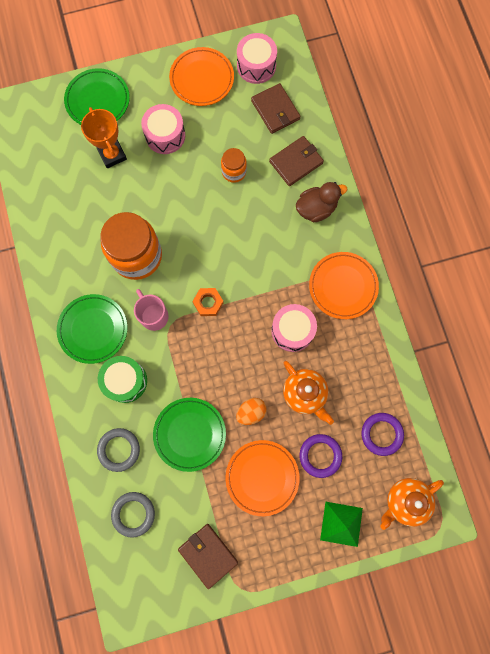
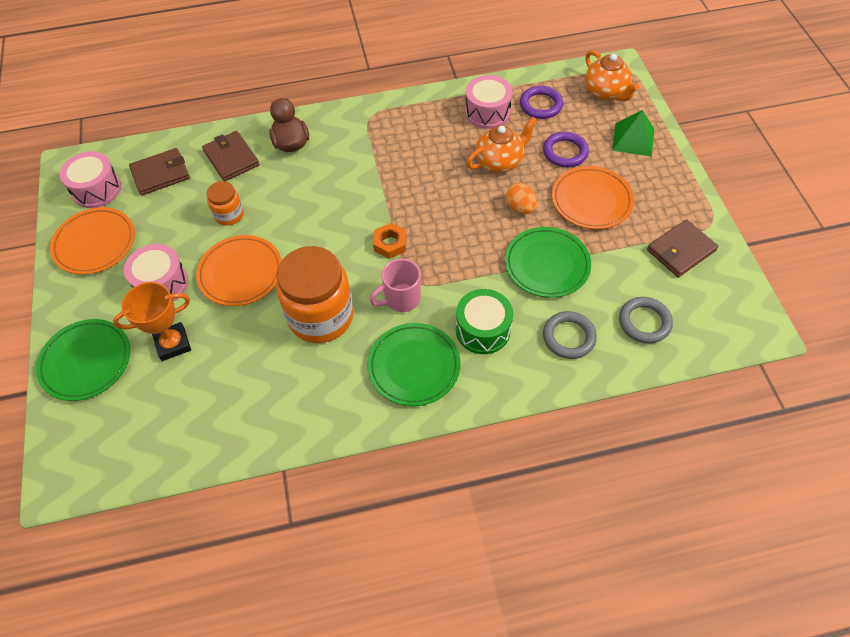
camera: 85 degrees left, 20 degrees down
(292, 330) = (429, 169): pink drum -> pink drum (487, 112)
(343, 286) = (383, 126): orange plate -> orange plate (240, 273)

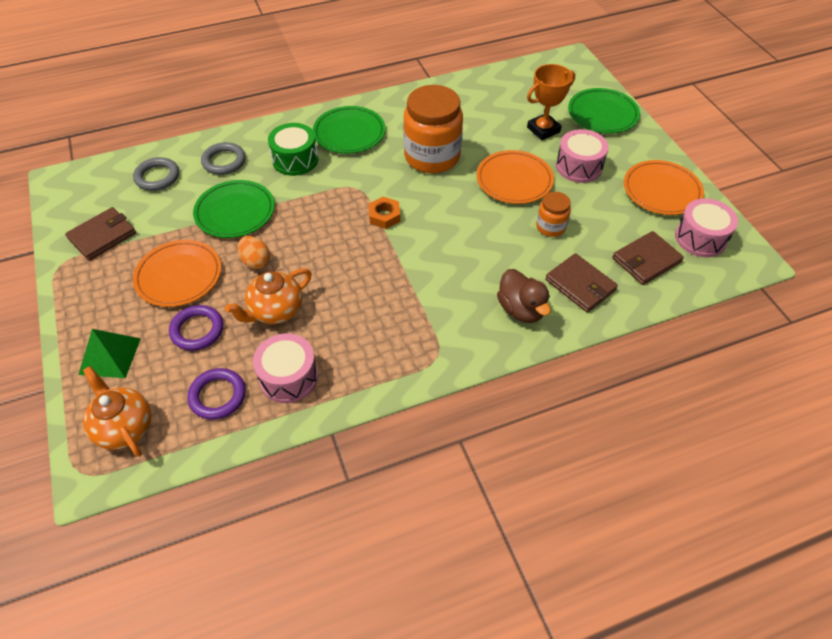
camera: 170 degrees right, 5 degrees down
(401, 299) = (367, 174): pink mug -> none

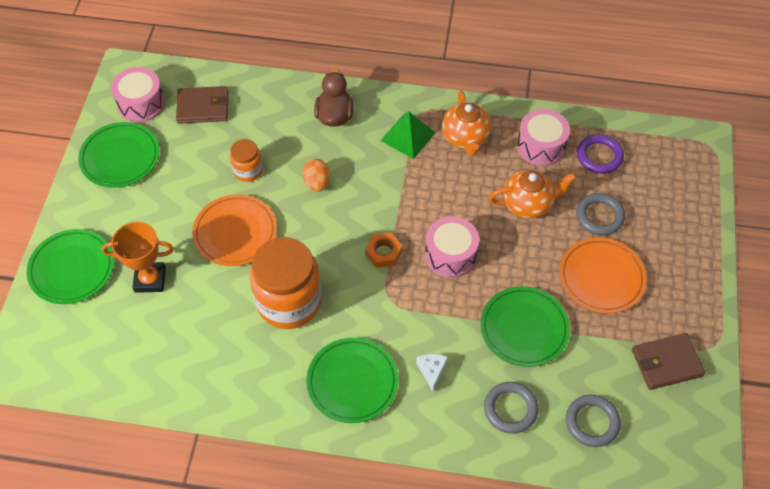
camera: 150 degrees left, 5 degrees up
(110, 356) = (678, 226): green pyramid -> green pyramid (408, 136)
(124, 427) = (674, 164): orange teapot -> orange teapot (465, 138)
(197, 330) = (599, 216): purple ring -> grey ring
(256, 261) = (526, 260): orange egg -> orange egg (317, 183)
(295, 160) = (432, 371): green drum -> white cheese
(579, 166) = (162, 218): pink drum -> pink drum (450, 255)
(580, 285) = (273, 112): brown wallet -> none
(661, 191) = (120, 157): orange plate -> green plate

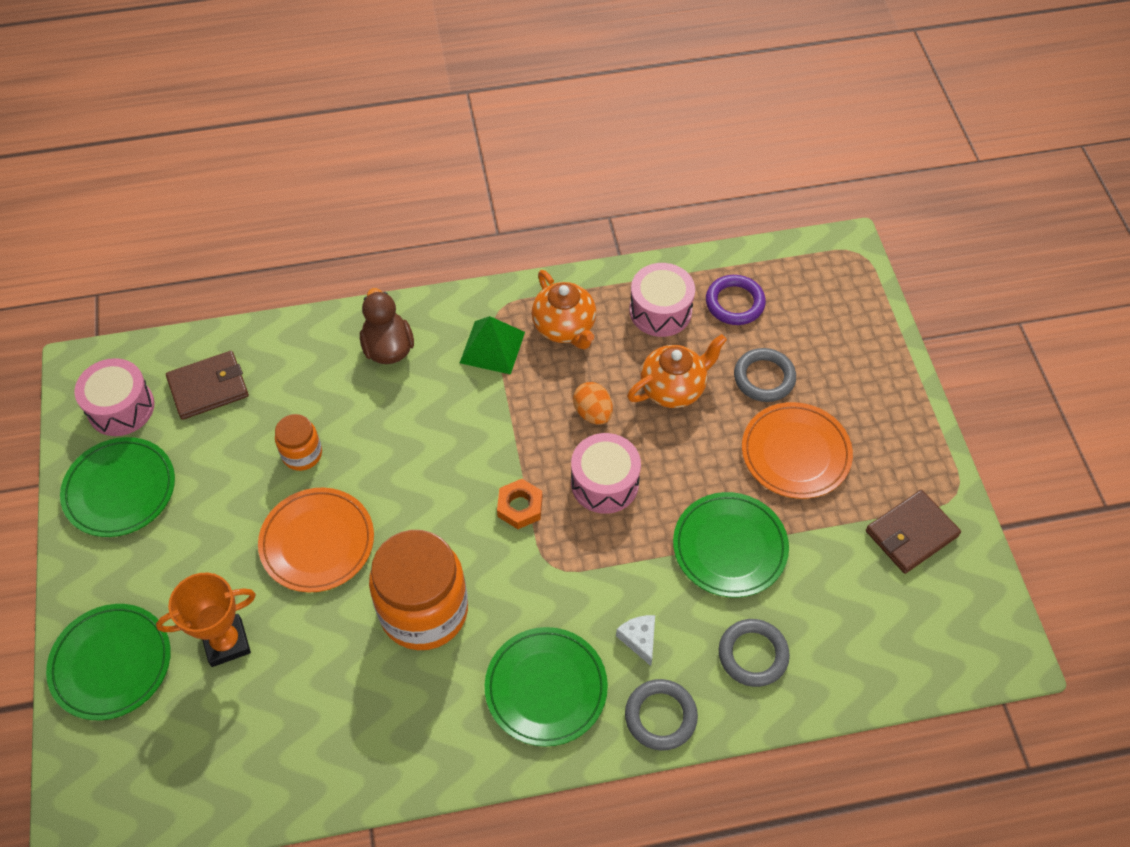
camera: 20 degrees left, 0 degrees up
(317, 183) = (399, 443): orange egg -> orange egg (593, 413)
(592, 422) = (855, 637): grey ring -> grey ring (660, 716)

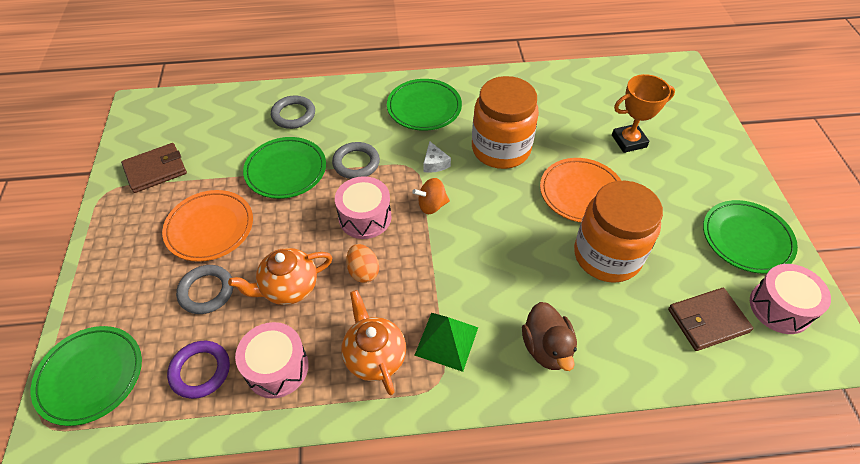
camera: 175 degrees left, 5 degrees down
(111, 663) = (700, 135): green plate -> green plate (90, 376)
(302, 454) = (607, 256): orange jar -> orange jar, size x2.03
(520, 507) = (431, 205): orange nut -> orange spinning top
(639, 639) = (362, 126): white cheese -> white cheese (435, 163)
(660, 716) = (358, 92): grey ring -> grey ring (356, 163)

